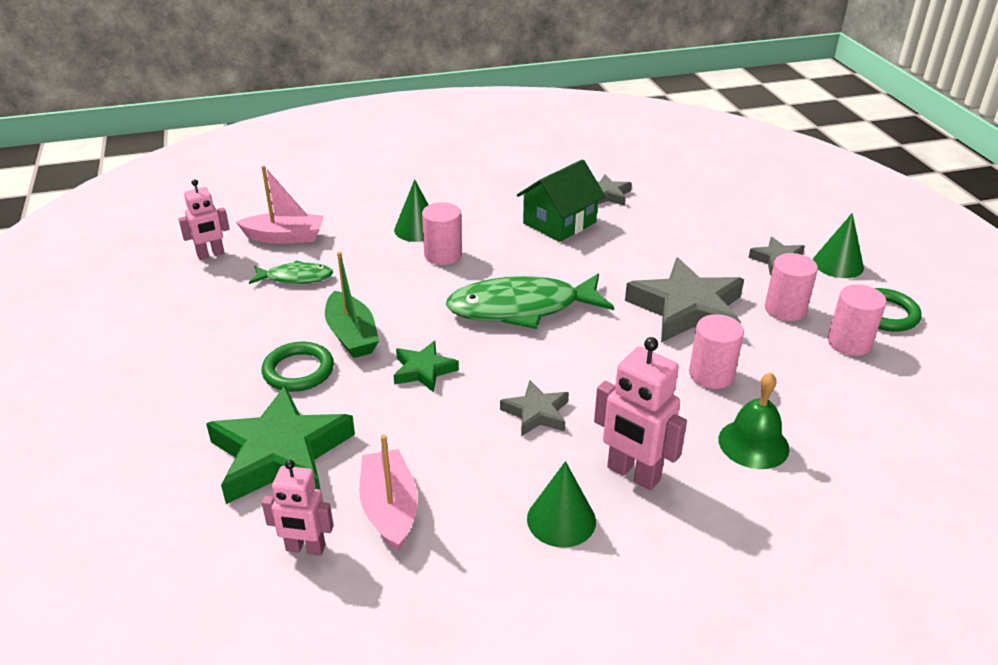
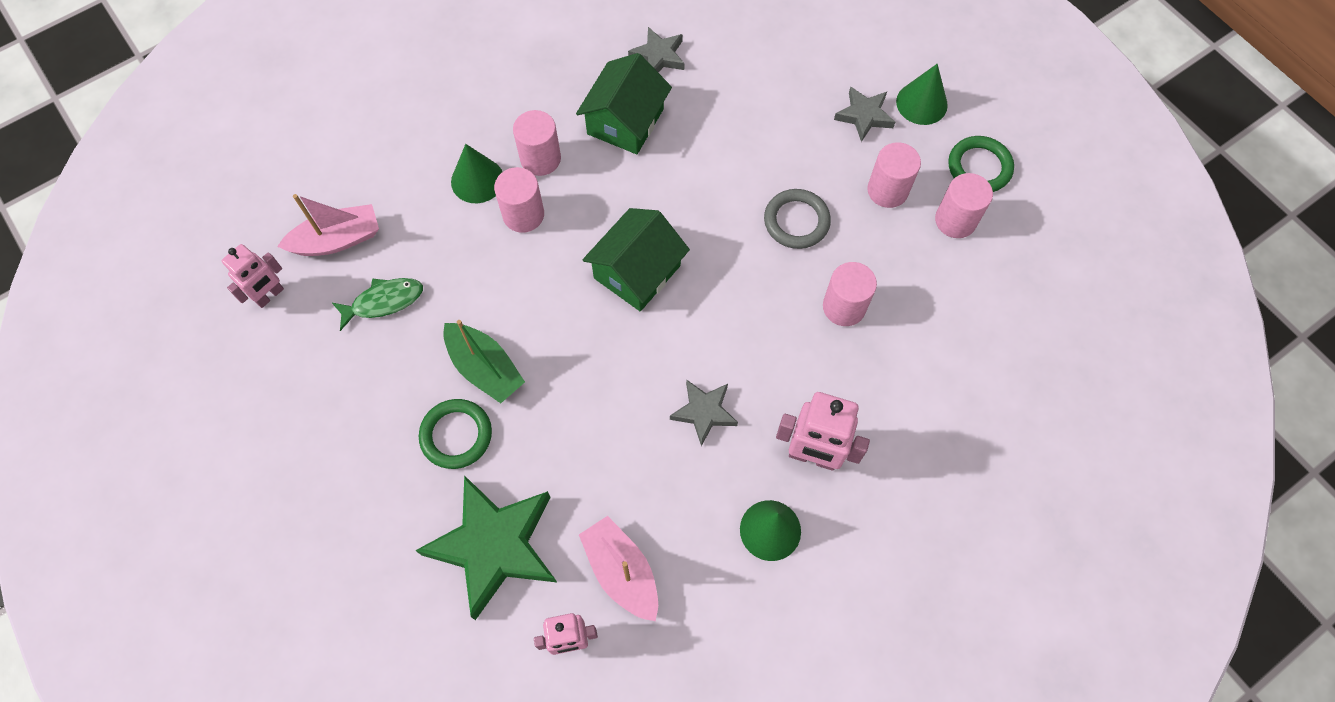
camera: 20 degrees left, 30 degrees up
(423, 370) = (577, 392): green star -> none
(476, 228) = (540, 159): none -> pink cylinder
(522, 308) = (637, 272): green fish -> green house
(687, 310) = (796, 221): grey star -> grey ring
(753, 444) = (902, 383): green bell -> none

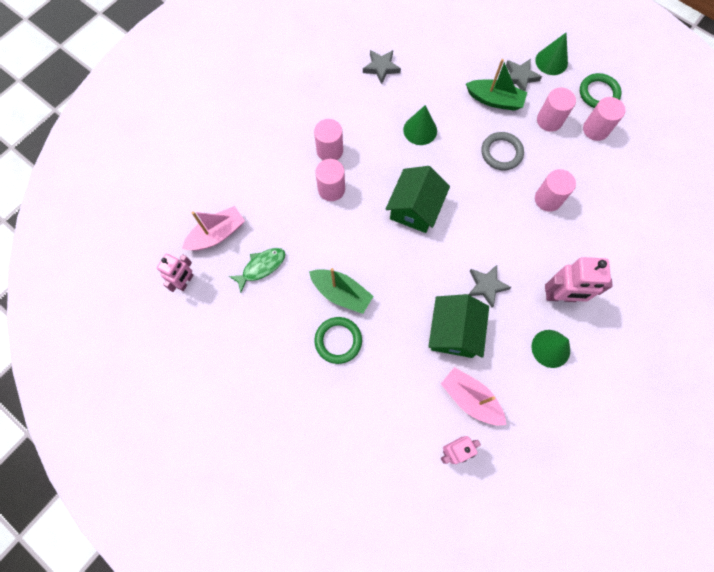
camera: 15 degrees left, 5 degrees up
(477, 180) = (294, 174): green cone -> green cone (420, 130)
(494, 546) = (386, 404): green star -> none
(625, 121) = (375, 114): green house -> green house (454, 332)
(813, 141) = (494, 100): none -> green boat

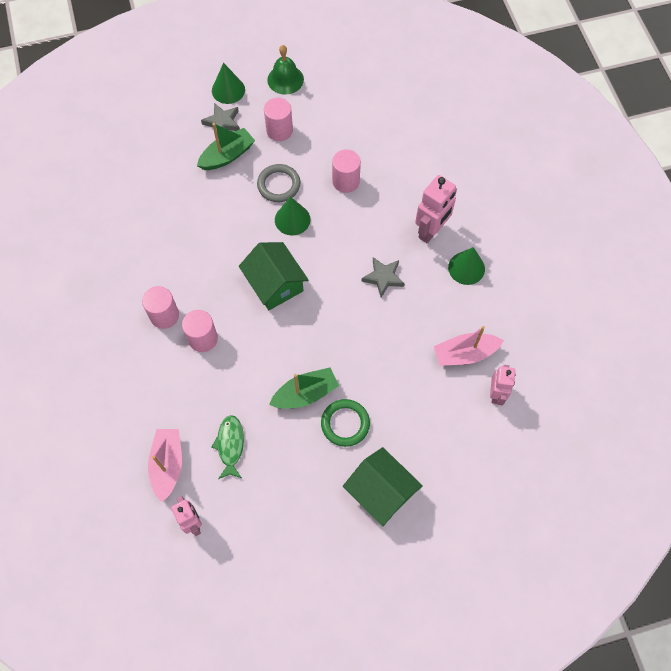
camera: 55 degrees left, 5 degrees down
(381, 68) = (119, 219): grey star -> none
(420, 130) = (206, 230): green cone -> green cone (292, 219)
(454, 332) = (403, 328): green house -> green house (381, 491)
(595, 129) = (314, 105): pink cylinder -> none
(598, 93) = (285, 79): green ring -> green bell

